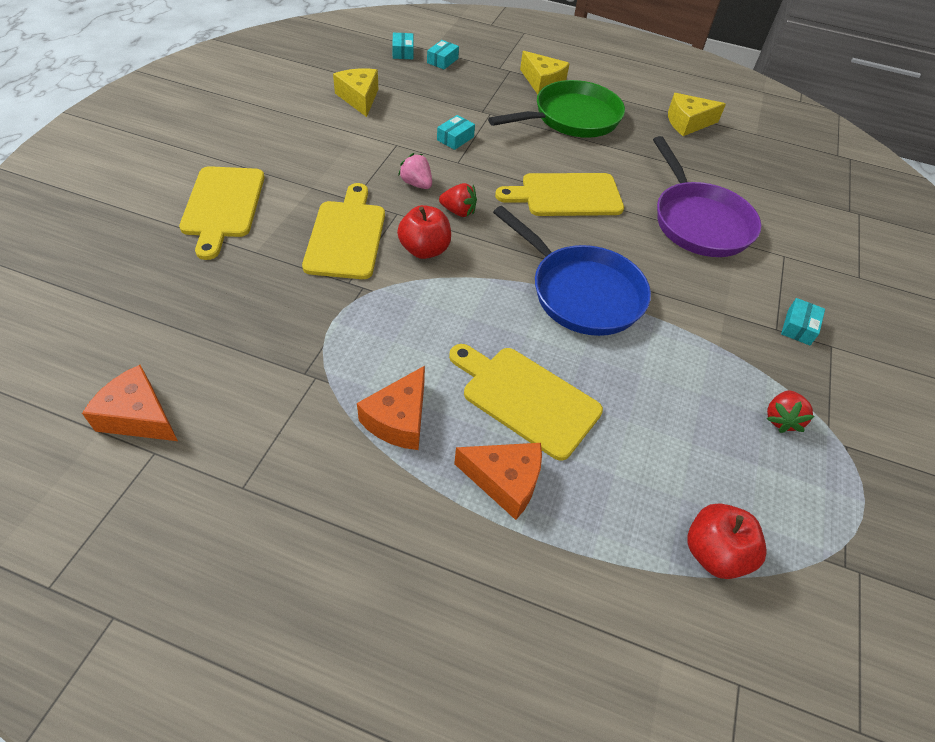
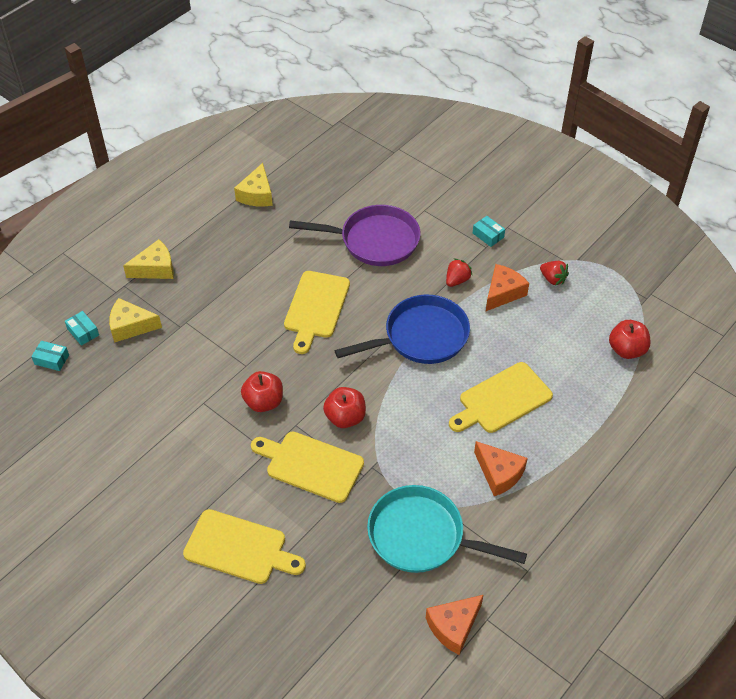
camera: 65 degrees left, 0 degrees up
(273, 355) = (422, 536): none -> turquoise pan
(359, 98) = (118, 414): yellow cheese -> yellow cheese (130, 326)
(416, 184) = (264, 402): pink strawberry -> red apple
(455, 138) = (212, 358): turquoise box -> none
(458, 211) = (309, 383): red strawberry -> red strawberry (457, 280)
(505, 481) = (559, 430): orange cheese -> orange cheese (503, 293)
(572, 118) = (218, 267): green pan -> none

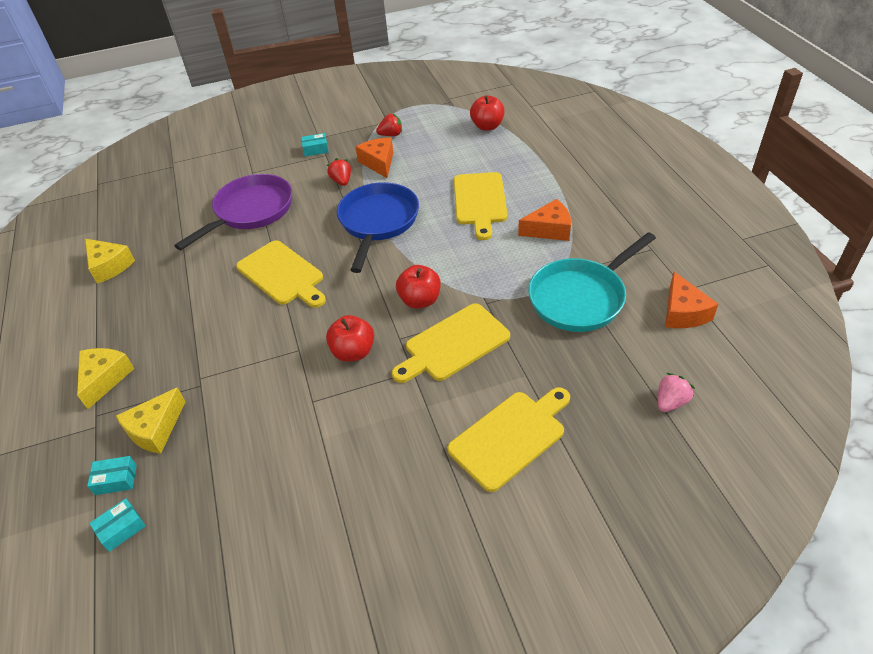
camera: 55 degrees left, 5 degrees down
(337, 651) = (670, 402): none -> pink strawberry

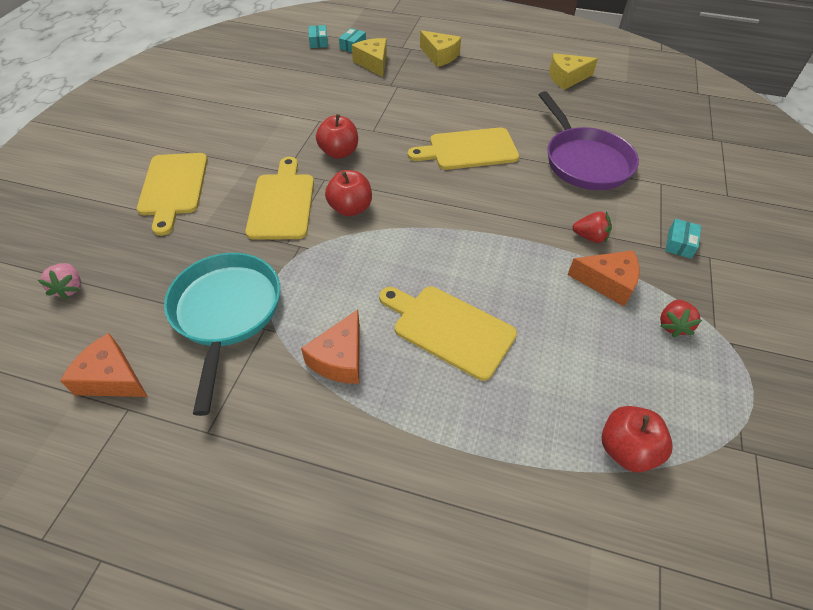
camera: 120 degrees right, 5 degrees up
(378, 222) = (489, 232): blue pan -> none

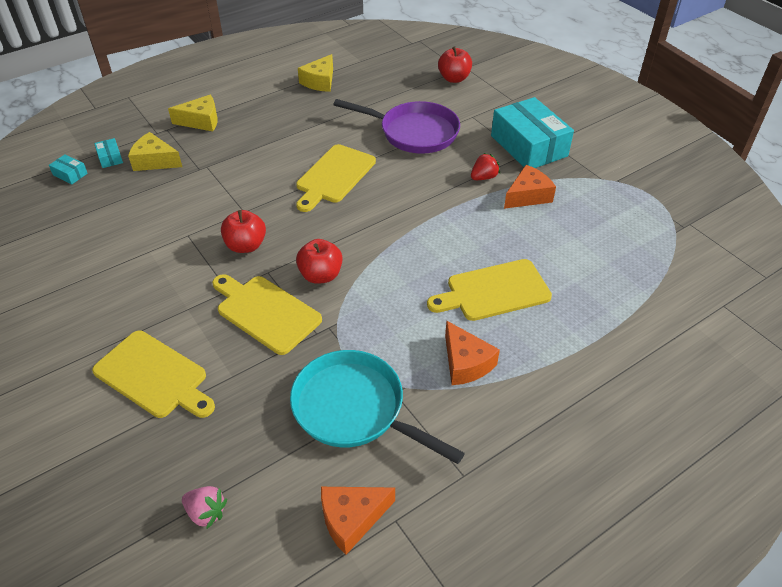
camera: 50 degrees left, 5 degrees down
(626, 449) = (648, 270): red apple -> red apple (454, 78)
(673, 325) = (584, 193): red strawberry -> none
(680, 244) = (529, 146): turquoise box -> turquoise box, size x2.47

